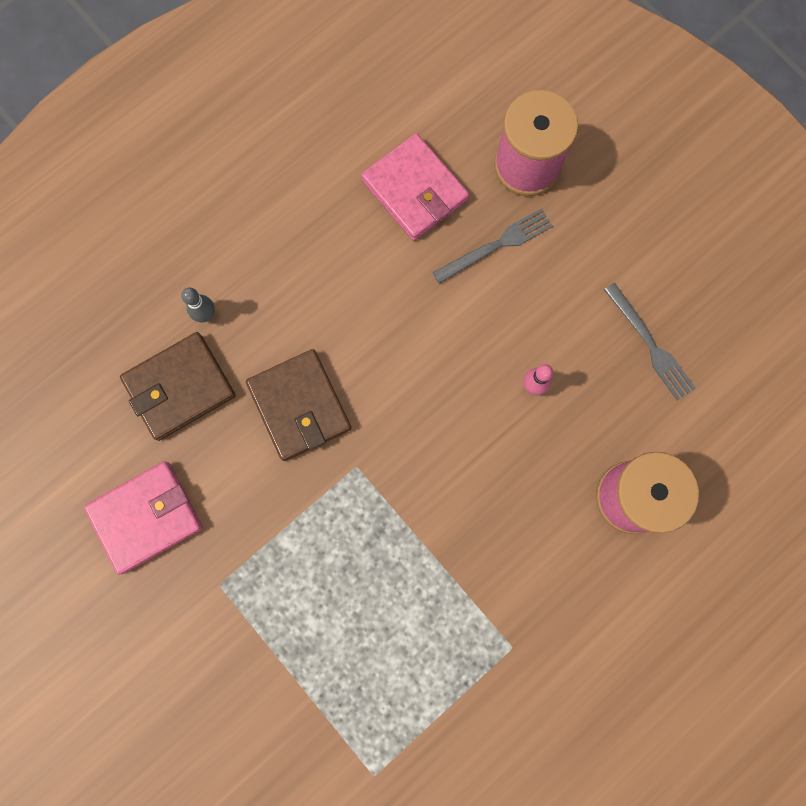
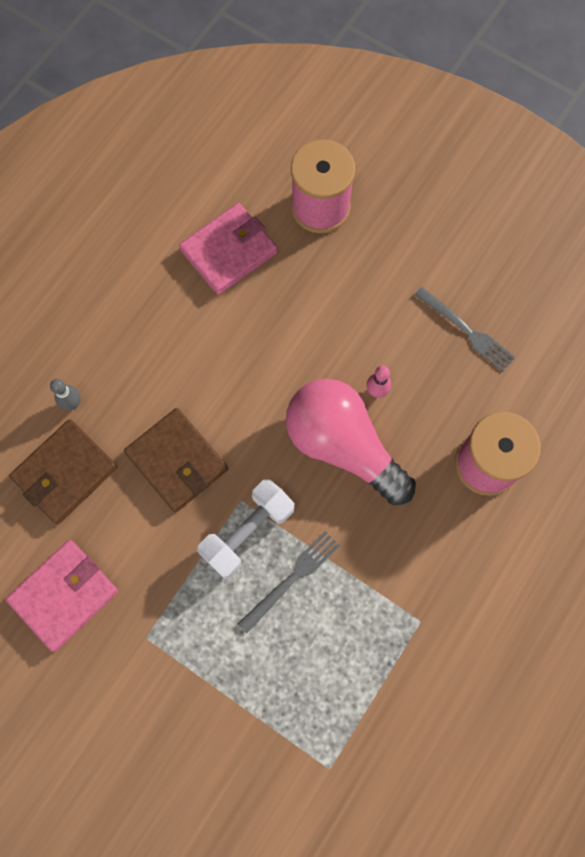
camera: 15 degrees left, 5 degrees down
(354, 502) = (247, 532): none -> white dumbbell
(415, 190) = (229, 251): pink wallet -> pink wallet turned 75 degrees counterclockwise
(481, 436) = (343, 446): none -> pink light bulb
(496, 245) = (312, 280): grey fork -> grey fork (292, 579)

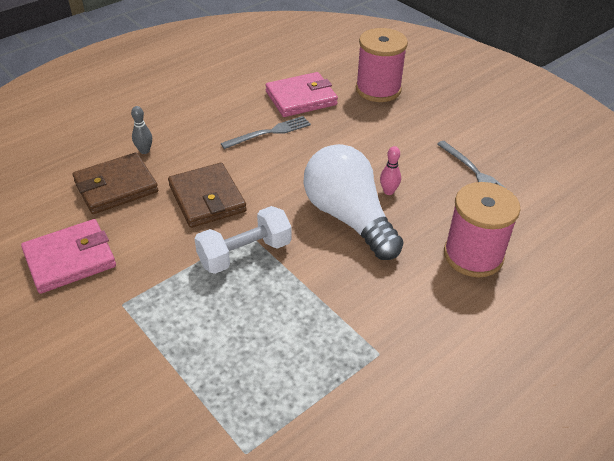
camera: 15 degrees right, 30 degrees down
(292, 579) = (270, 293): grey fork -> grey fork (269, 132)
(343, 446) = (348, 218): pink light bulb -> white light bulb

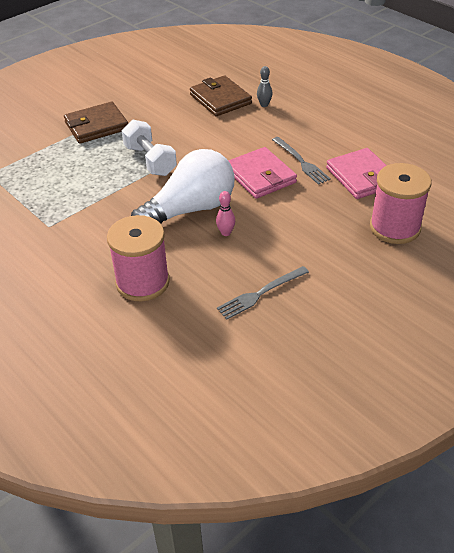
camera: 90 degrees right, 0 degrees up
(70, 259) = (148, 94): pink wallet -> pink wallet (260, 176)
(207, 198) = (210, 138): brown wallet -> brown wallet (96, 126)

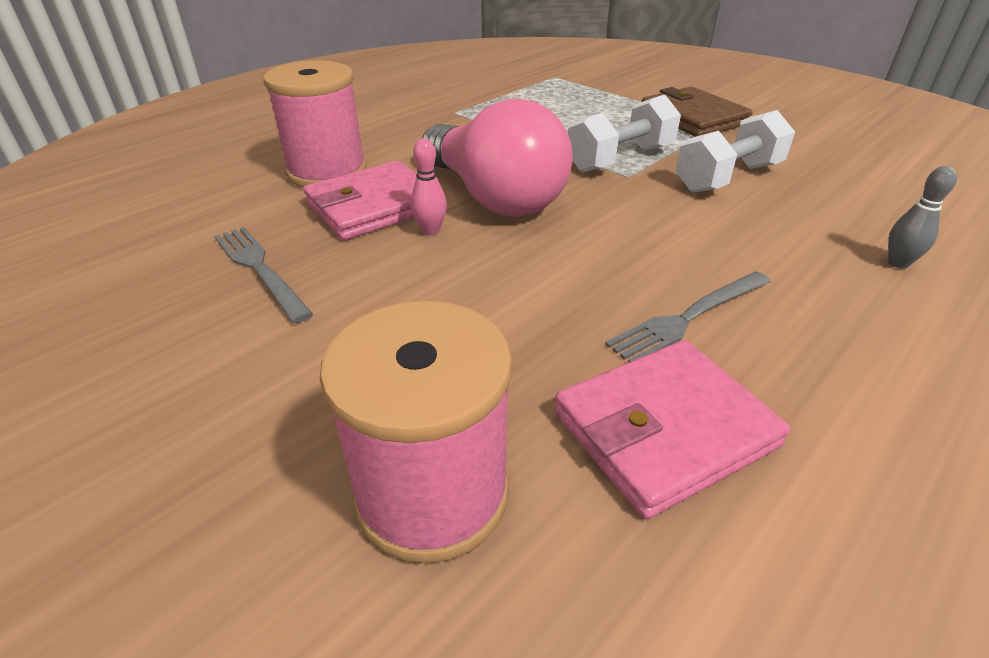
camera: 85 degrees right, 5 degrees down
(181, 129) = (728, 178): none -> white dumbbell
(190, 209) = (494, 197): white light bulb -> pink light bulb
(220, 99) = (868, 210): brown wallet -> none
(260, 176) = (611, 263): pink wallet -> pink wallet (374, 206)

